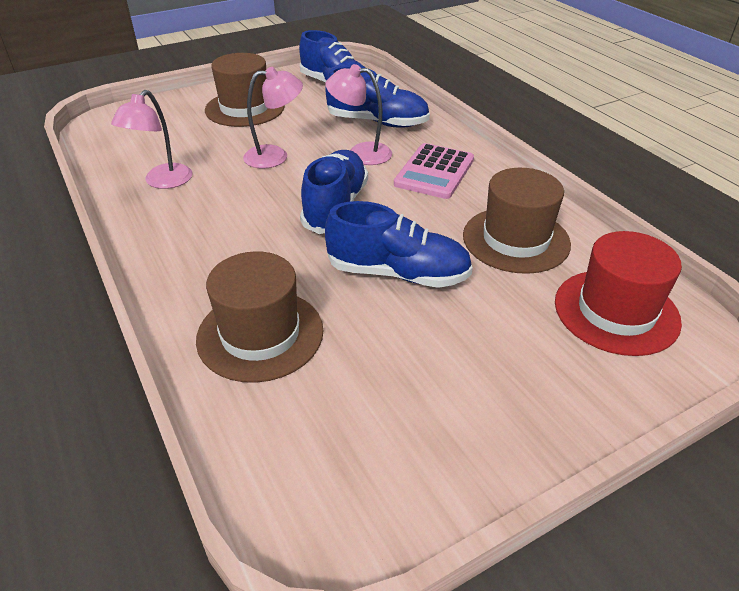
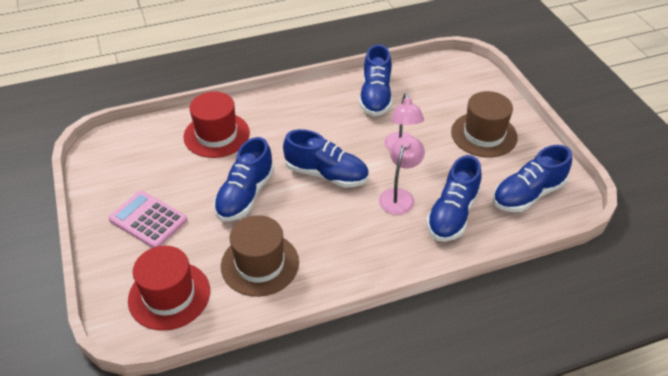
camera: 100 degrees right, 5 degrees up
(162, 182) = (375, 96): pink lamp -> blue shoe
(260, 334) = (216, 135): brown hat -> red hat
(434, 172) = (361, 236): pink calculator -> pink calculator (148, 220)

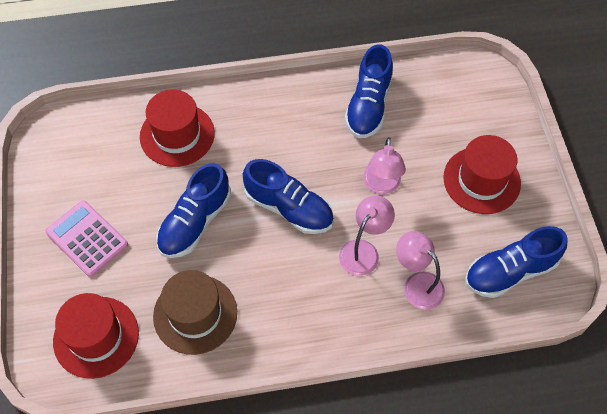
camera: 10 degrees right, 15 degrees up
(452, 214) = (417, 284): blue shoe -> pink lamp
(484, 134) = (481, 180): brown hat -> red hat

